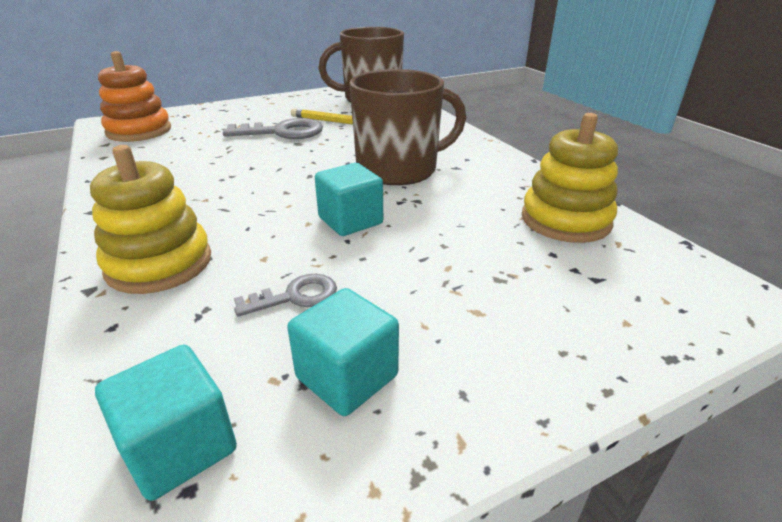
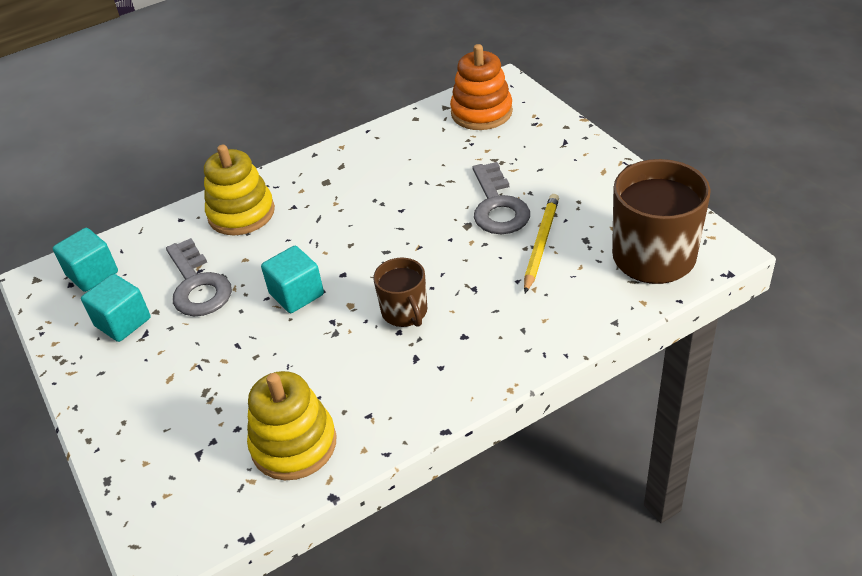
camera: 90 degrees right, 10 degrees up
(295, 296) = (197, 285): grey key -> grey key, size x1.72
(399, 169) = (405, 312): brown mug -> brown mug, size x0.55

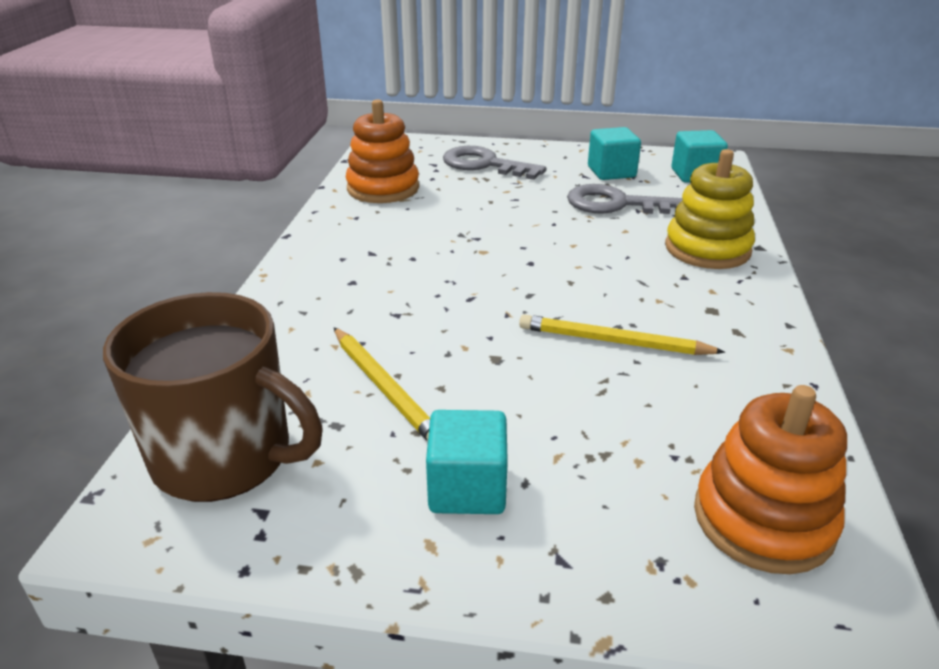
camera: 125 degrees right, 10 degrees down
(294, 444) = (383, 188): yellow stacking toy -> orange stacking toy
(296, 294) = (537, 235): turquoise cube -> turquoise cube (467, 488)
(401, 197) = (614, 341): none -> yellow pencil
(405, 312) = (429, 269): brown mug -> none
(497, 206) = (497, 397): grey key -> grey key (485, 164)

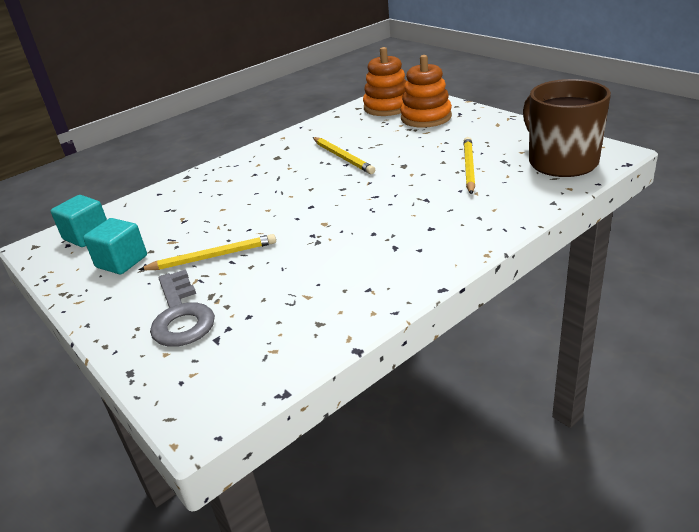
camera: 135 degrees left, 0 degrees up
(383, 188) = (306, 319): orange stacking toy -> orange stacking toy (426, 117)
(467, 488) = (470, 132): turquoise cube -> none
(539, 196) = (212, 257): none -> yellow pencil
(616, 204) = (185, 230): grey key -> none
(707, 249) = (211, 183): yellow stacking toy -> none

